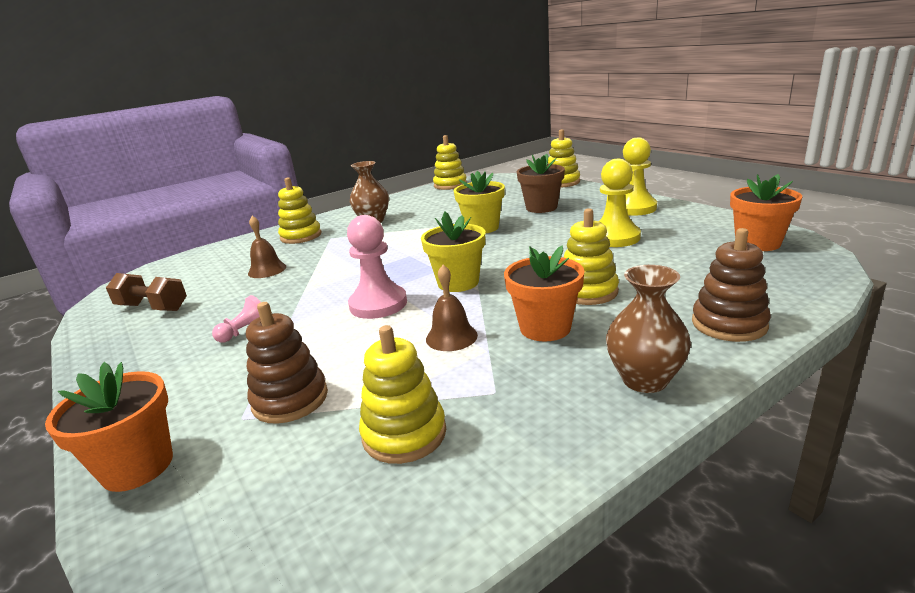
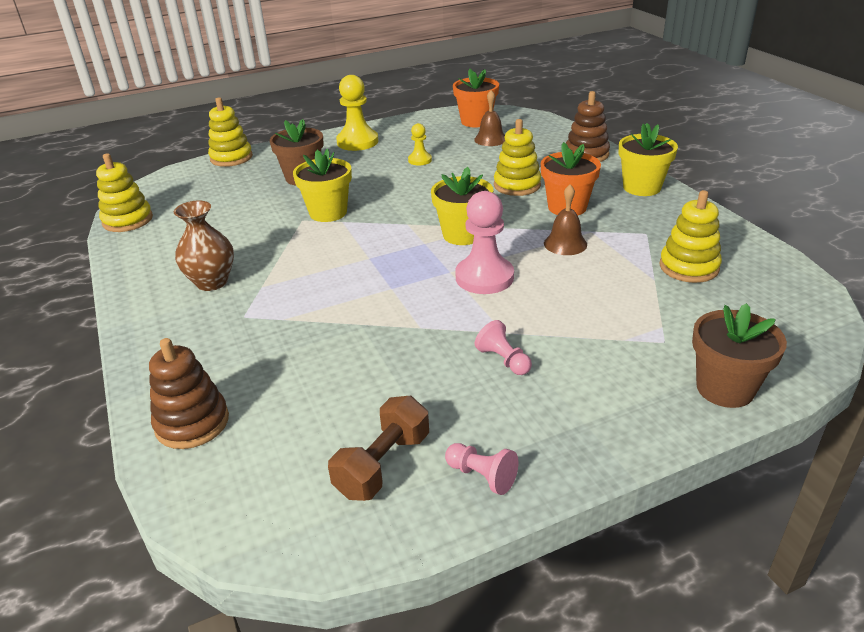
camera: 80 degrees left, 10 degrees up
(115, 342) = (482, 476): none -> pink pawn
(137, 466) = (725, 388): orange flower pot -> brown flower pot
(267, 270) = (323, 364): brown bell -> brown bell (490, 139)
(290, 399) = (641, 318): brown stacking toy -> brown stacking toy (192, 423)
(301, 236) = (205, 344): yellow stacking toy -> none
(614, 238) = (420, 160): yellow pawn -> yellow pawn, size x0.54
(644, 380) = (641, 187): brown vase -> yellow flower pot

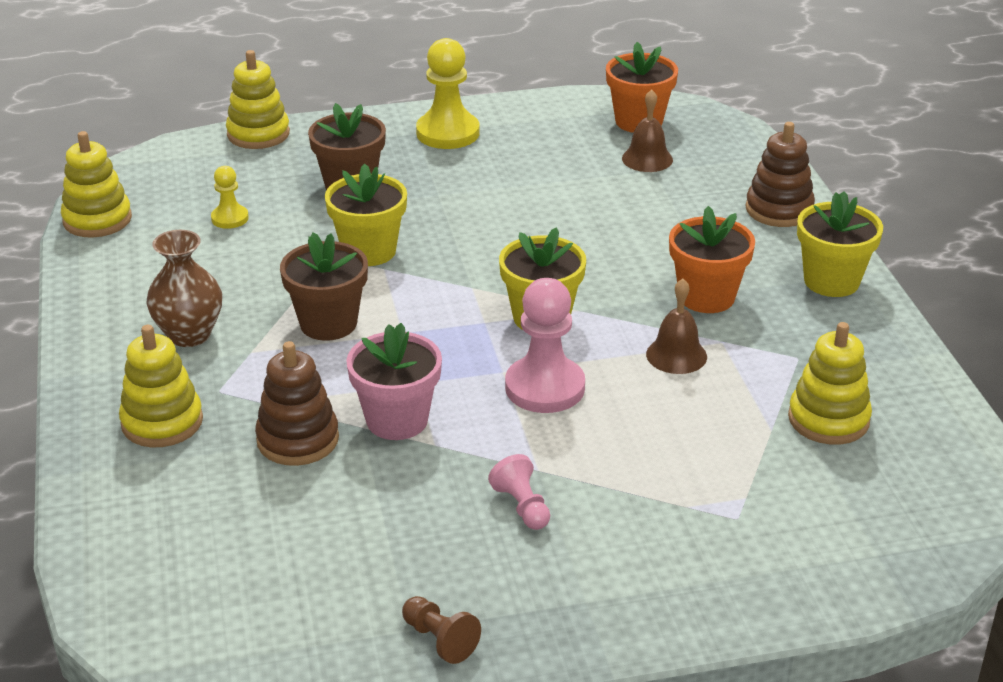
camera: 10 degrees right, 0 degrees up
(192, 423) = (129, 518): brown stacking toy -> brown stacking toy (298, 439)
(383, 464) = (332, 606): brown dumbbell -> none
(385, 315) = (397, 420): none -> pink flower pot
(420, 160) = (527, 181): yellow pawn -> yellow pawn (230, 218)
(482, 476) = (439, 640): pink pawn -> brown pawn
(517, 185) = (651, 248): yellow stacking toy -> yellow stacking toy (162, 422)
(725, 388) = (779, 591): brown flower pot -> brown flower pot (328, 323)

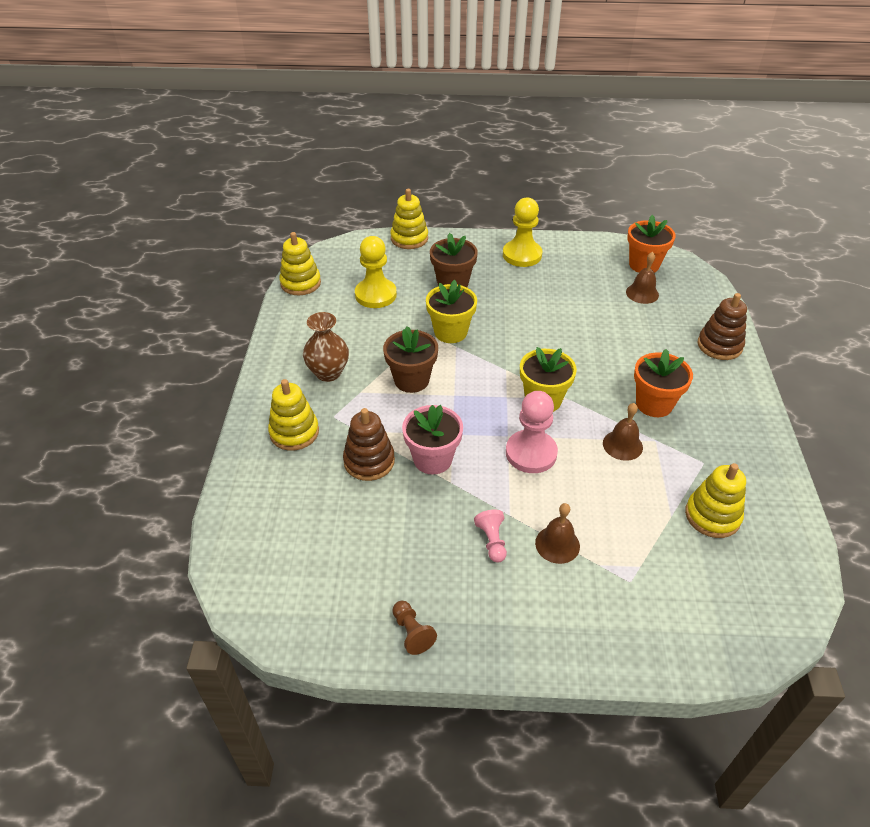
camera: 15 degrees right, 10 degrees up
(230, 218) = (375, 295): yellow pawn -> yellow pawn, size x1.86
(619, 493) = (557, 544): none -> brown bell
(831, 281) = (741, 407): yellow flower pot -> none

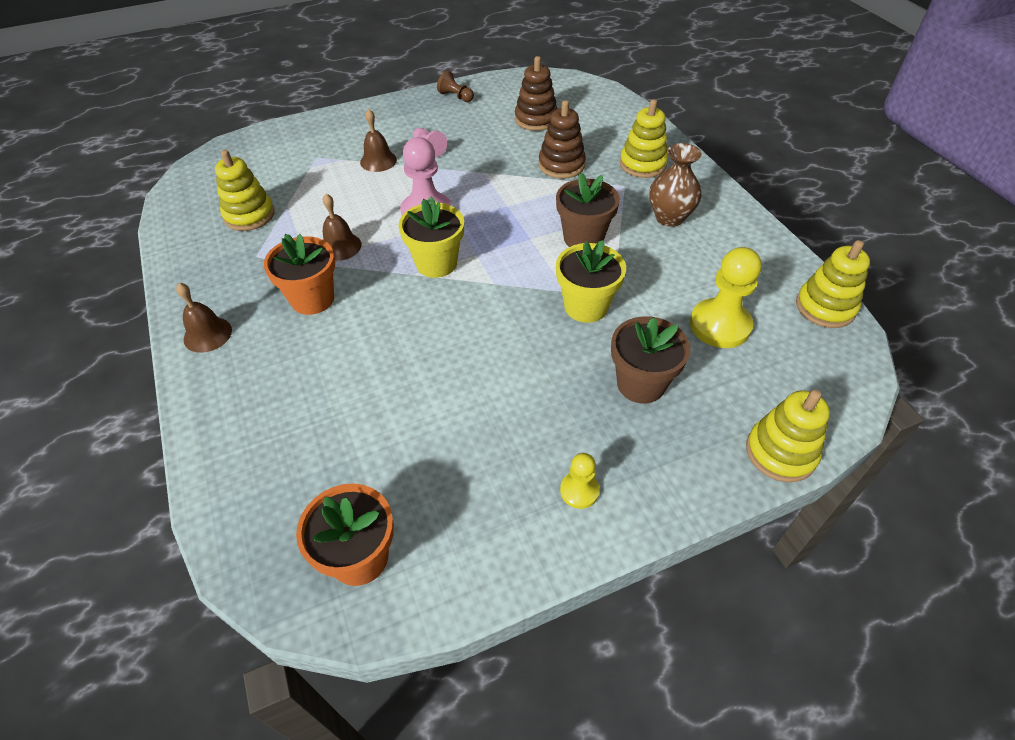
camera: 155 degrees right, 5 degrees up
(432, 459) = (510, 182): pink flower pot -> none
(522, 255) = (579, 491): yellow pawn -> yellow pawn, size x0.54
(642, 293) = (352, 478): brown bell -> brown bell (207, 334)
(719, 345) = (227, 414): brown stacking toy -> brown stacking toy (536, 119)

